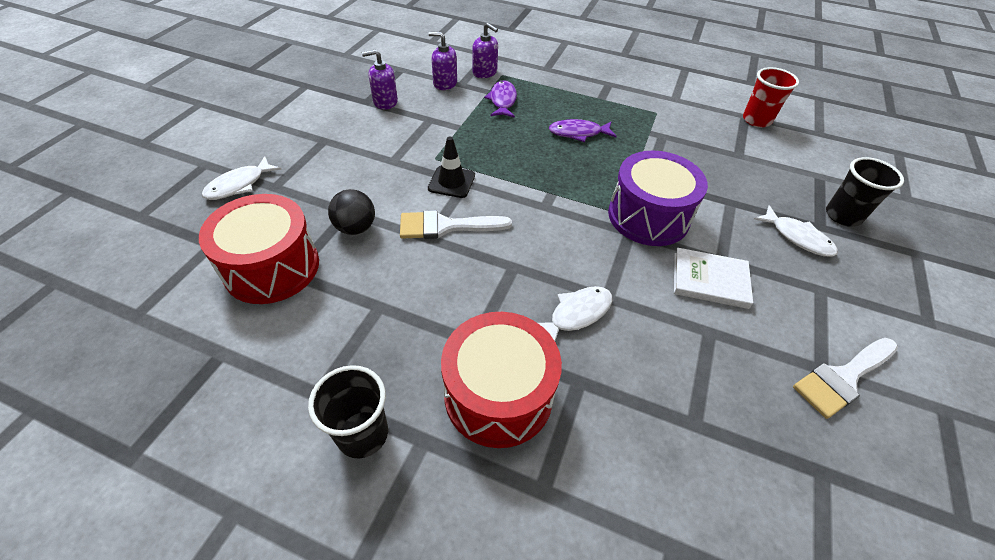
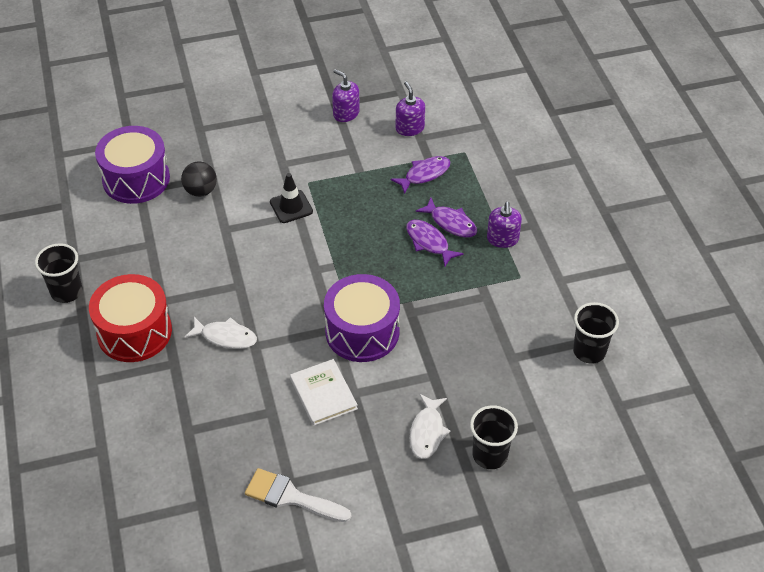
camera: 55 degrees right, 0 degrees up
(239, 185) = (185, 113): white fish -> none
(272, 267) = (136, 179): red drum -> purple drum
(446, 226) = (244, 231): white brush -> none
(485, 72) = (455, 140): purple soap dispenser -> purple soap dispenser (502, 239)
(568, 114) = (451, 223): none -> purple fish
(756, 120) = (589, 351): red cup -> black cup

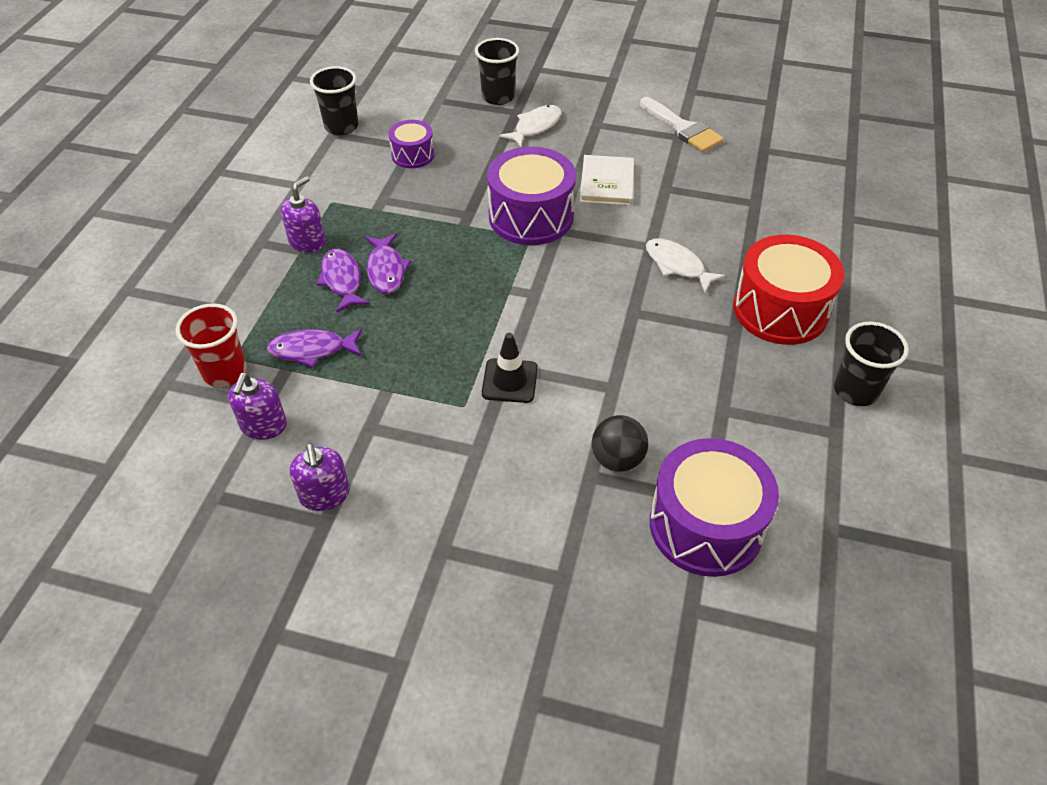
camera: 150 degrees left, 0 degrees up
(460, 143) = (225, 372): none -> red cup
(503, 349) = (413, 155): none -> purple drum

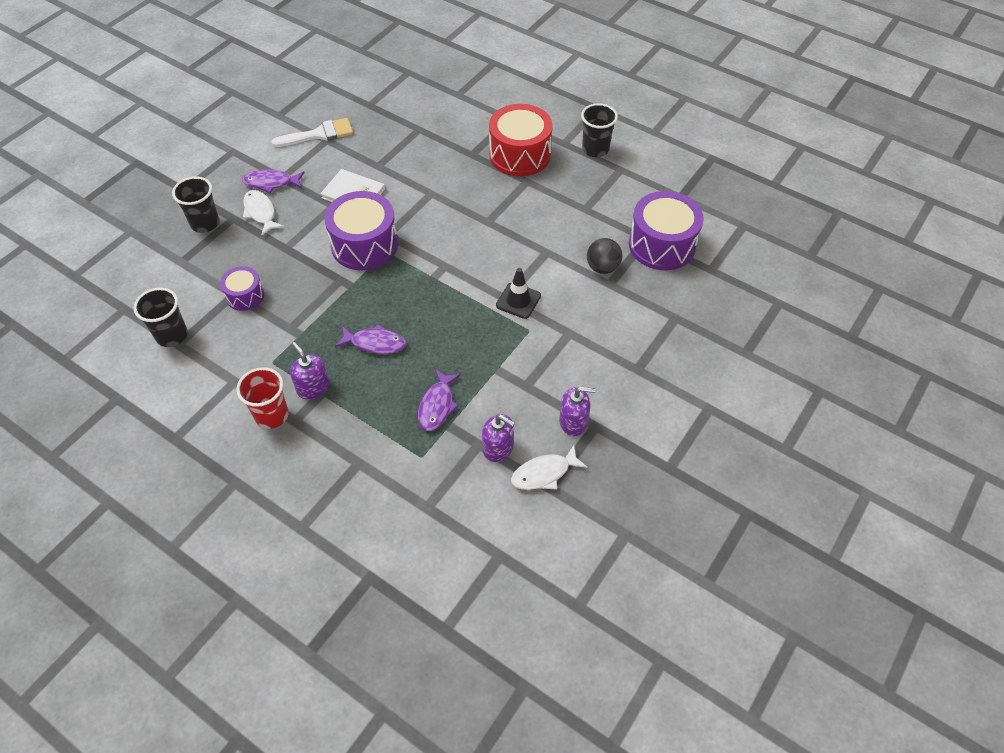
camera: 70 degrees left, 5 degrees up
(225, 372) = (434, 465): red cup -> red cup (272, 415)
(342, 280) = (371, 373): purple fish -> purple fish (271, 183)
(677, 265) = (457, 186): white fish -> white fish (544, 473)

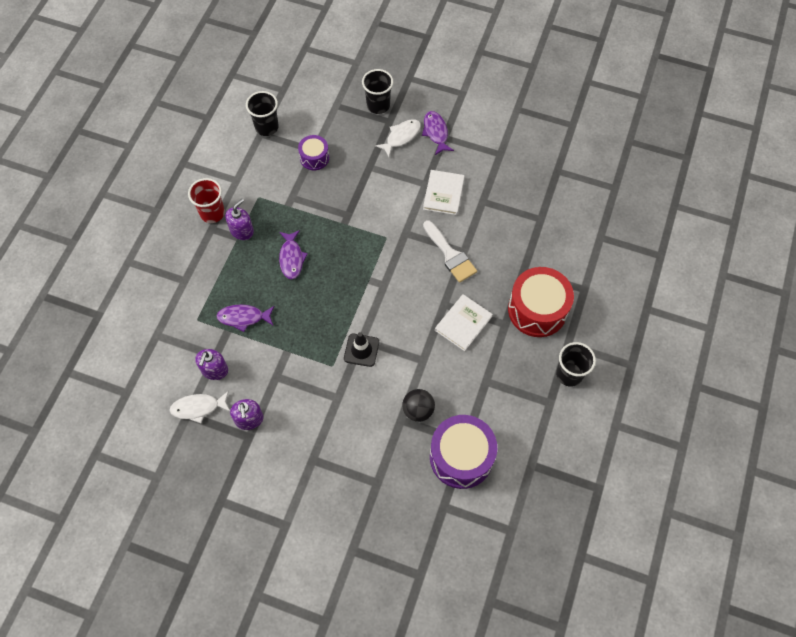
camera: 75 degrees right, 10 degrees up
(319, 134) = (504, 146): white brush -> white brush (450, 255)
(364, 245) = (389, 220): purple drum -> none
(515, 211) = (463, 323): none -> white book
(544, 473) = (198, 408): white fish -> white fish turned 60 degrees counterclockwise

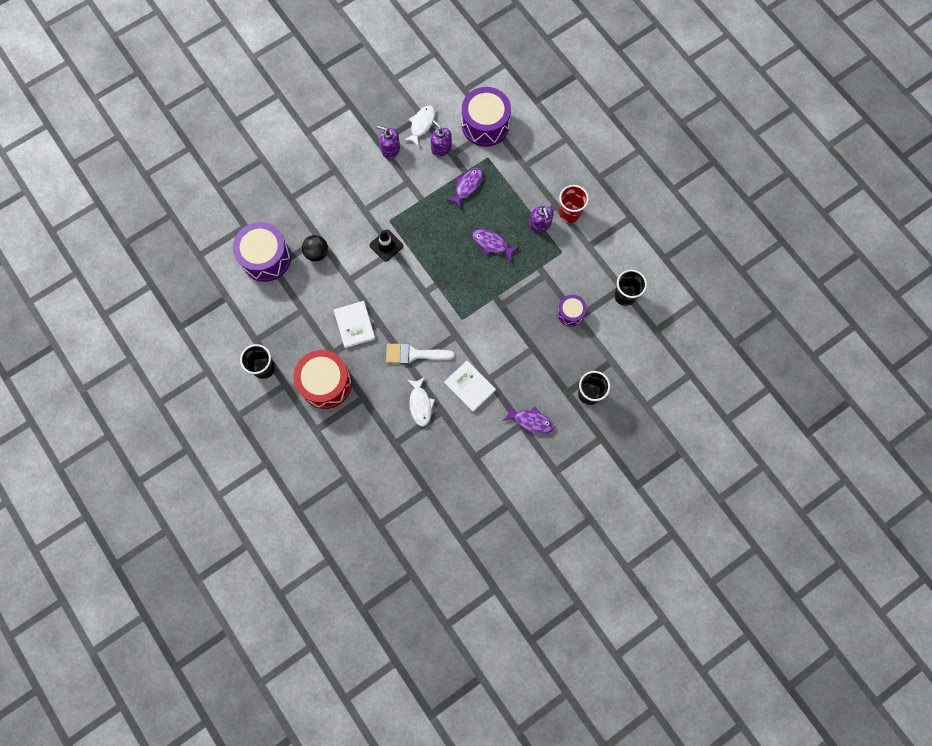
camera: 125 degrees right, 10 degrees up
(159, 345) = (485, 125): none -> purple drum
(401, 137) = (545, 391): white fish -> white fish (420, 404)

